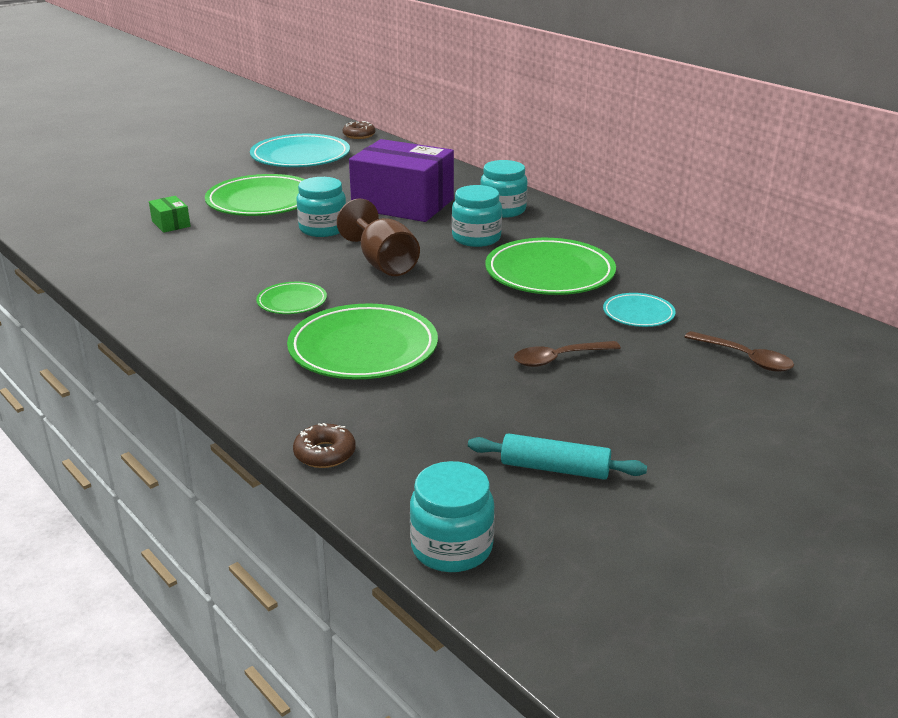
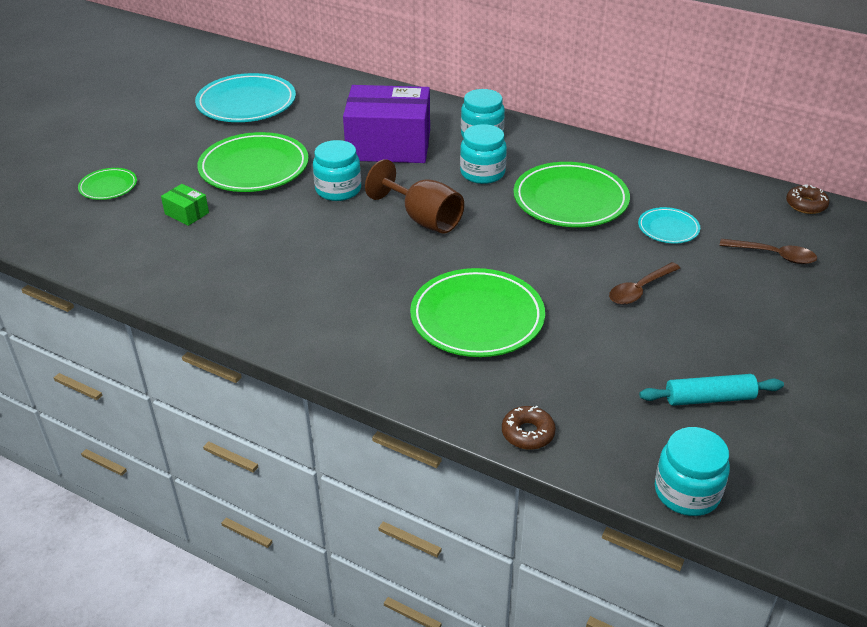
camera: 20 degrees left, 10 degrees up
(292, 302) = (376, 281): green plate -> green plate (108, 187)
(359, 135) = (282, 65): brown donut -> brown donut (806, 205)

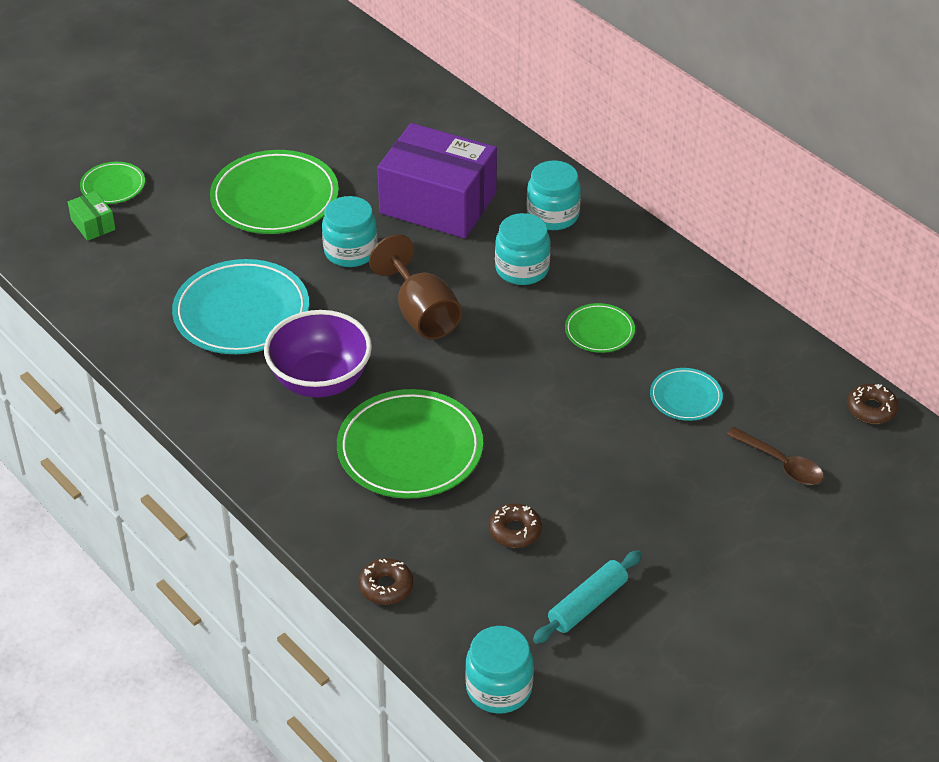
camera: 20 degrees right, 5 degrees up
(186, 213) = (178, 242): green box -> green box (93, 225)
(246, 103) = (308, 102): turquoise plate -> turquoise plate (241, 313)
(368, 285) = (320, 381): none -> purple bowl
(570, 200) = (599, 331): green plate -> green plate, size x0.51
(607, 357) = (515, 531): none -> brown donut
(639, 290) = (600, 464): brown spoon -> none
(709, 398) = (587, 604): turquoise rolling pin -> turquoise rolling pin turned 60 degrees counterclockwise

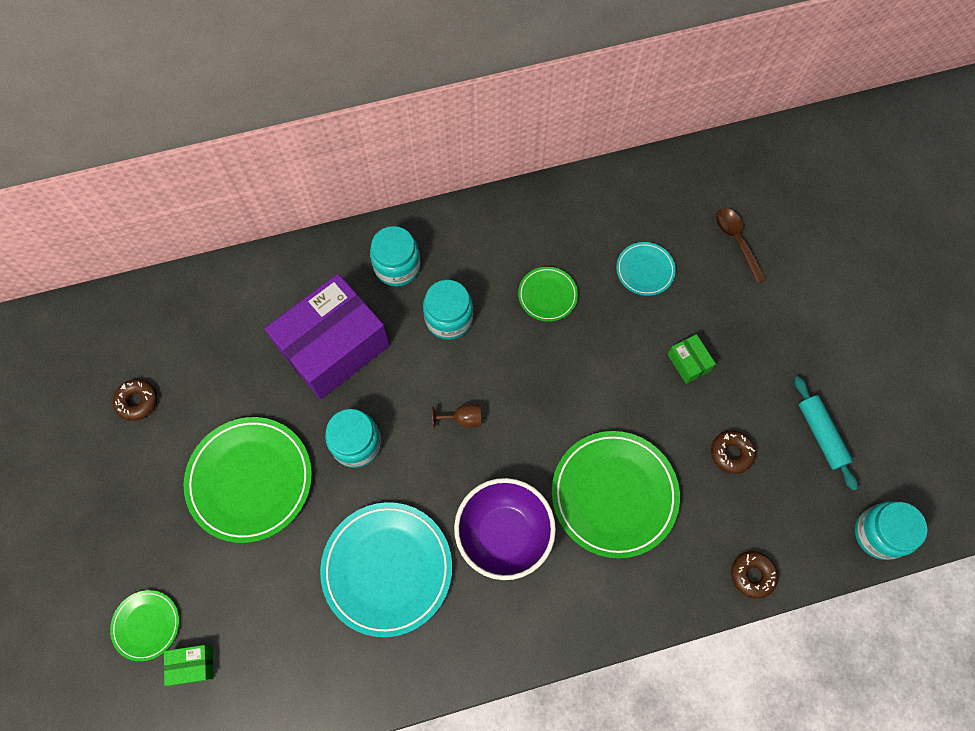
camera: 65 degrees left, 25 degrees up
(421, 314) = (463, 419): brown goblet -> brown goblet, size x0.48
(599, 465) = (688, 362): none -> green box
(781, 464) = (736, 241): brown spoon -> brown spoon turned 90 degrees counterclockwise
(871, 409) = (708, 159): brown donut -> brown donut (137, 401)

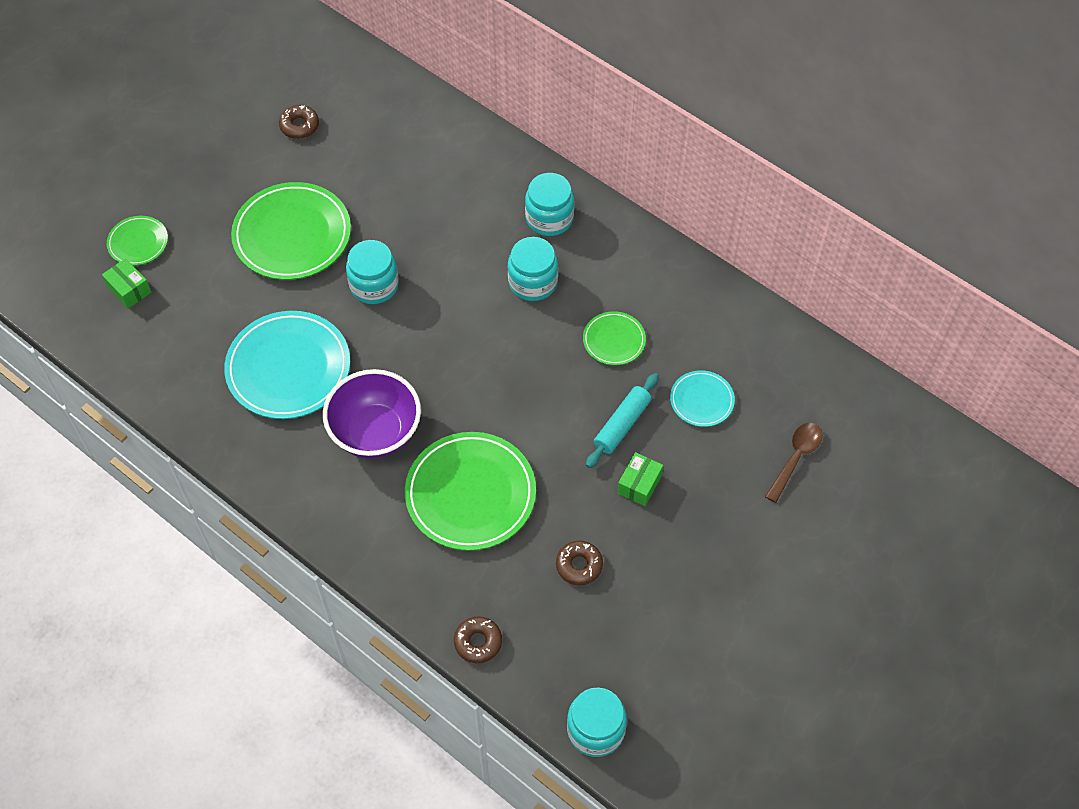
camera: 55 degrees right, 10 degrees down
(334, 347) = (443, 220): purple box -> none
(463, 419) = (452, 345): brown goblet -> none
(821, 435) = (655, 631): turquoise rolling pin -> turquoise rolling pin (622, 425)

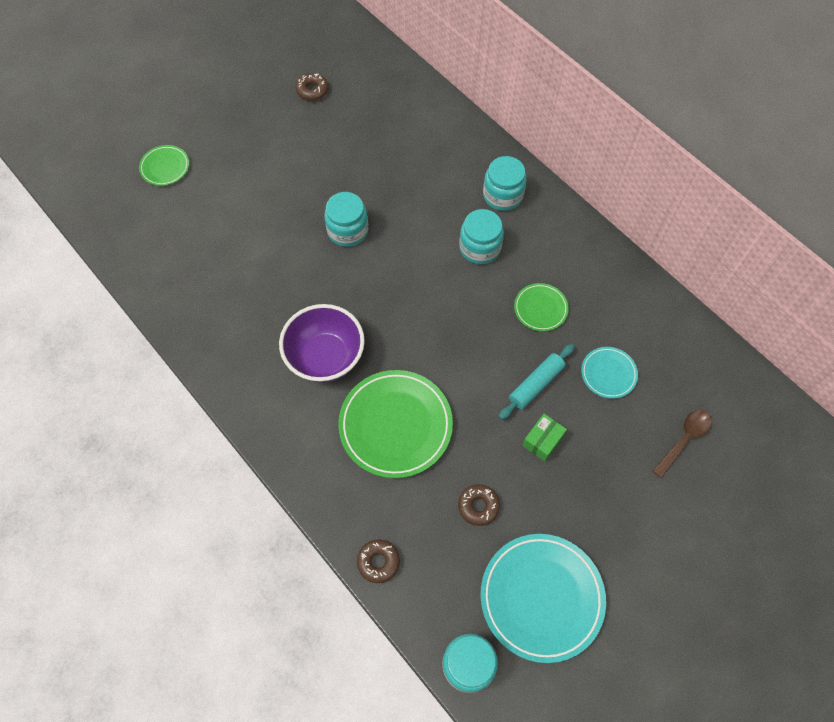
camera: 10 degrees right, 5 degrees up
(129, 290) = (149, 205): green box -> none
(288, 368) = (264, 290): turquoise plate -> turquoise plate (541, 597)
(292, 235) = (289, 179): green plate -> none

